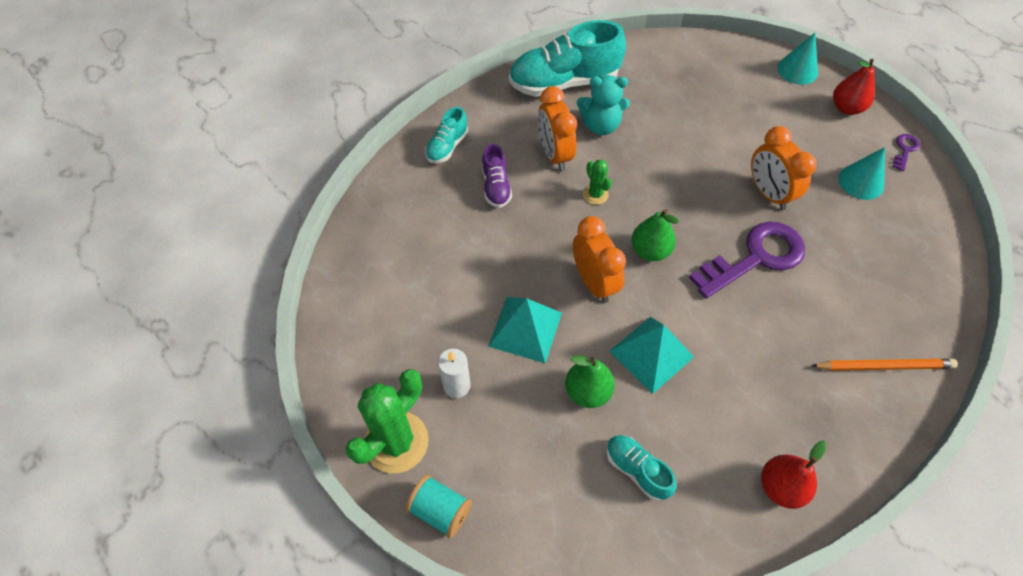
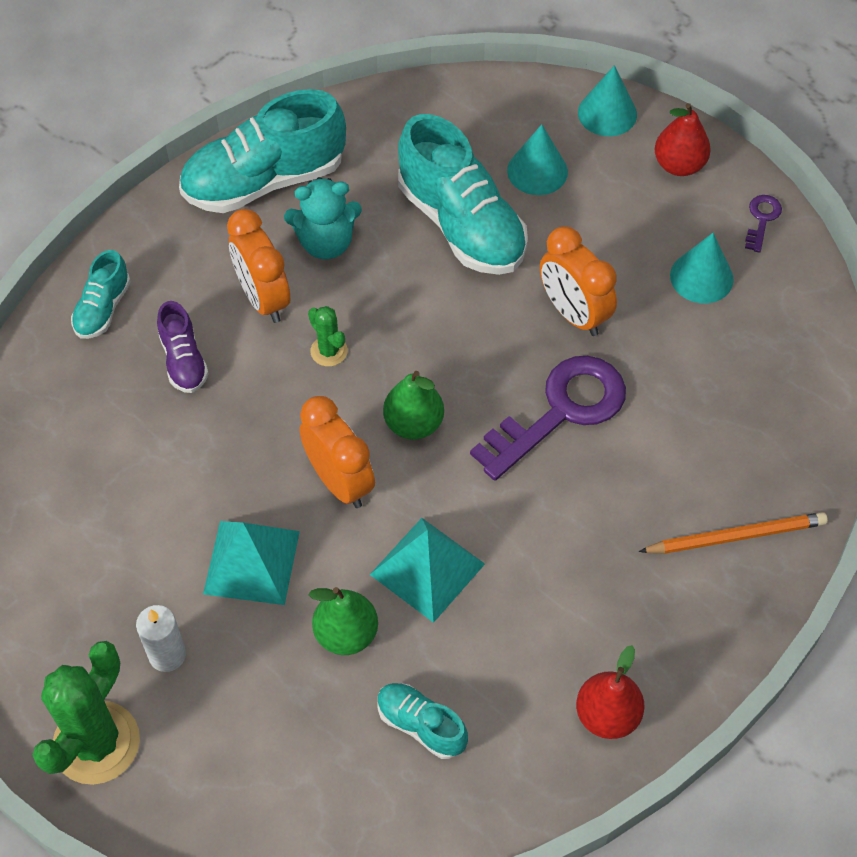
camera: 10 degrees left, 0 degrees up
(440, 510) = (169, 820): turquoise spool -> none
(693, 126) = (461, 224): none -> turquoise shoe
(747, 99) = (537, 171): none -> turquoise cone

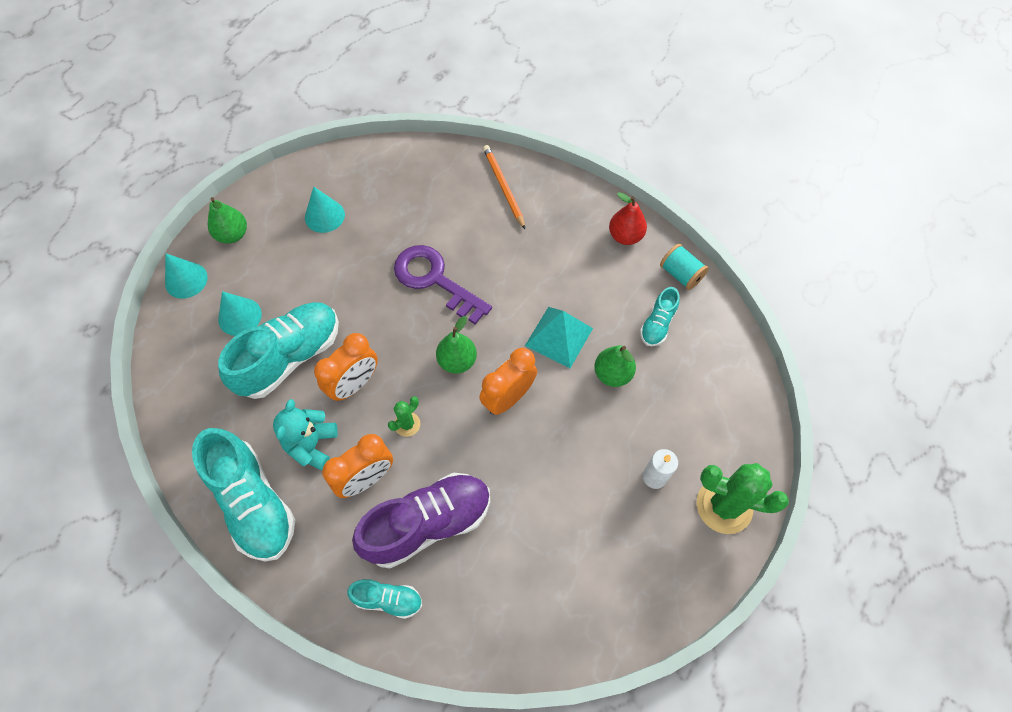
camera: 100 degrees left, 5 degrees up
(184, 360) = (428, 523): purple shoe -> purple shoe, size x2.00
(252, 562) = (577, 439): turquoise pyramid -> none
(326, 243) = (312, 445): turquoise teddy bear -> turquoise teddy bear turned 150 degrees counterclockwise
(513, 791) = (680, 274): none -> turquoise spool
(573, 313) = (359, 281): orange clock -> orange clock (354, 384)
(679, 165) = (233, 235): red pear -> green pear
(762, 219) = (277, 188): purple key -> none

